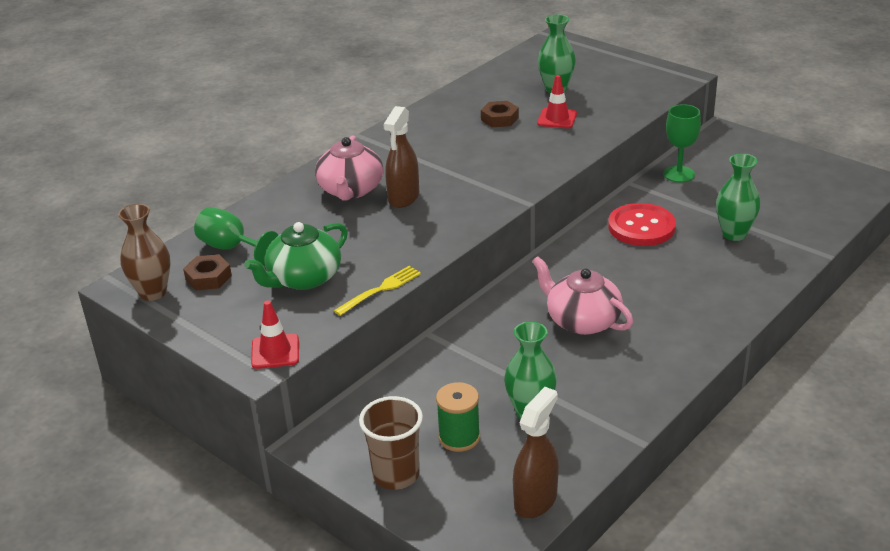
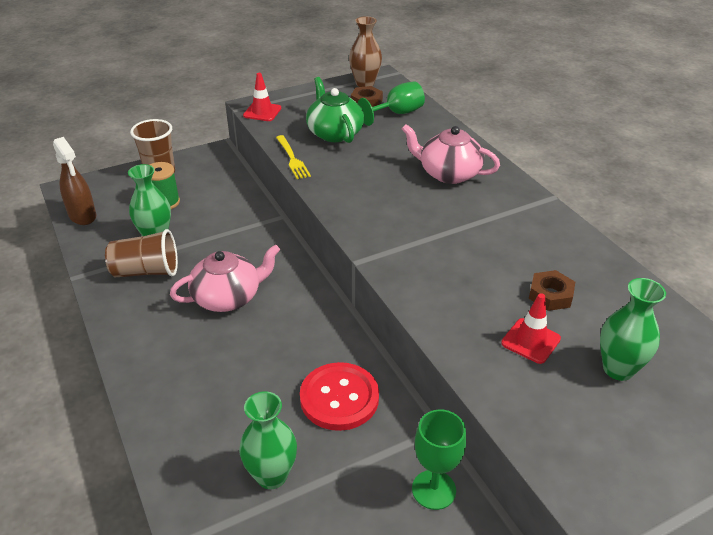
camera: 110 degrees right, 5 degrees up
(403, 197) = (417, 196): brown spray bottle -> none
(590, 391) = (146, 271): none -> brown cup

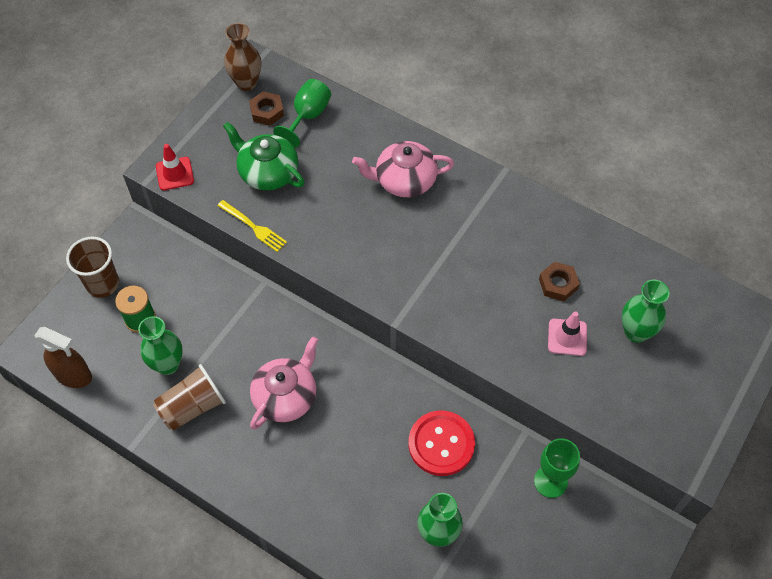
camera: 30 degrees left, 20 degrees up
(530, 341) = (567, 337): red traffic cone -> pink traffic cone

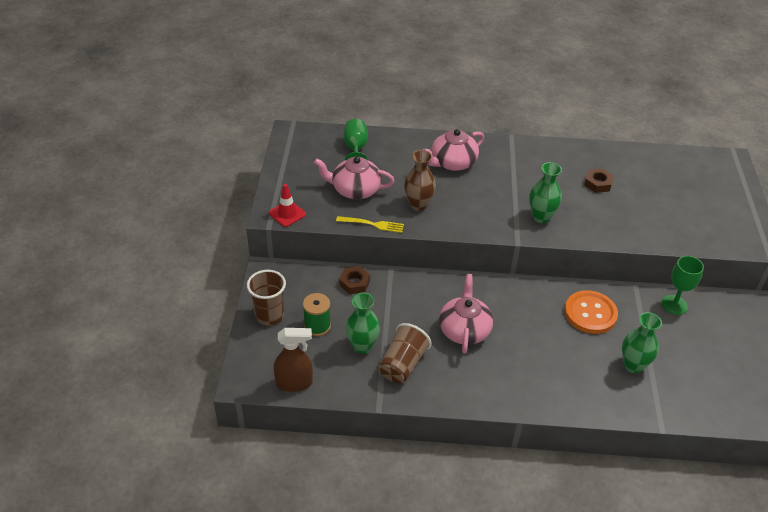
camera: 30 degrees left, 15 degrees down
(246, 83) = (295, 144): brown vase -> brown vase (418, 205)
(267, 111) = (324, 156): brown nut -> brown nut (354, 283)
(267, 172) = (355, 190): green teapot -> pink teapot
(441, 444) = (590, 313): red button -> orange button
(567, 337) = (629, 209): pink traffic cone -> none
(636, 332) = (665, 191): green vase -> green vase (541, 217)

